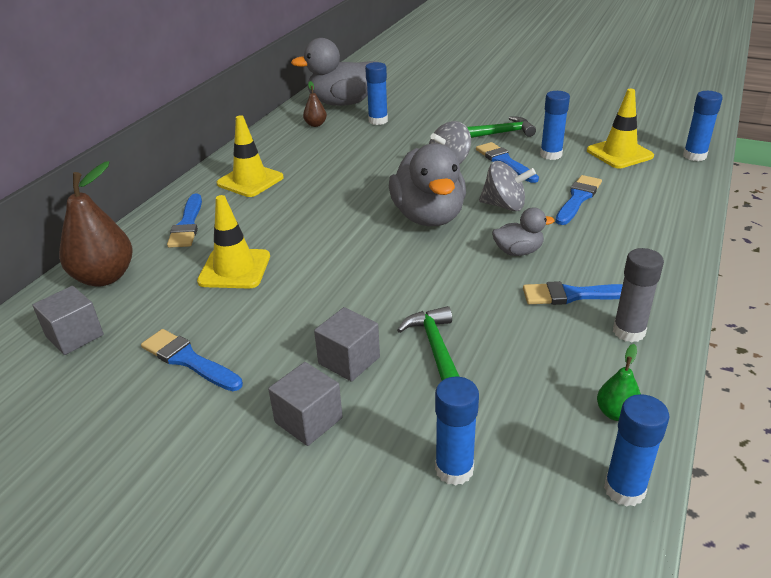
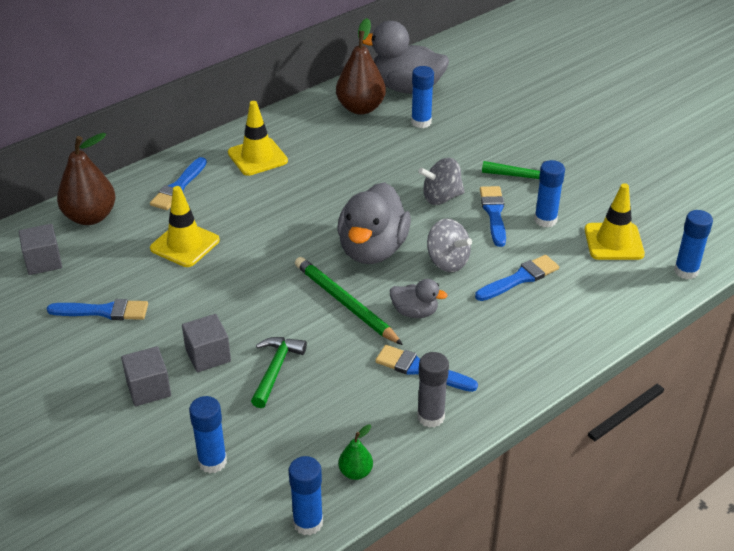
camera: 25 degrees right, 5 degrees up
(188, 360) = (103, 311): blue brush -> blue brush turned 120 degrees clockwise
(315, 124) = (361, 108): brown pear -> brown pear, size x2.07
(446, 266) = (345, 303): none -> green pencil

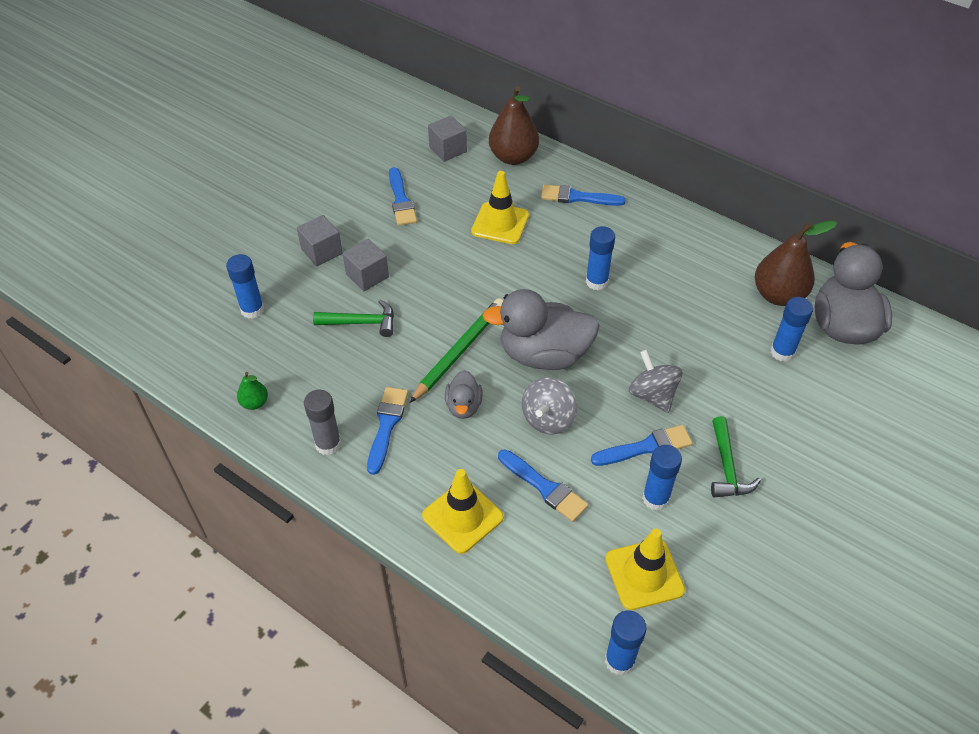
camera: 75 degrees right, 10 degrees up
(257, 157) = (649, 237): yellow traffic cone -> yellow traffic cone (462, 516)
(308, 523) = (198, 383): blue glue stick -> blue glue stick (596, 282)

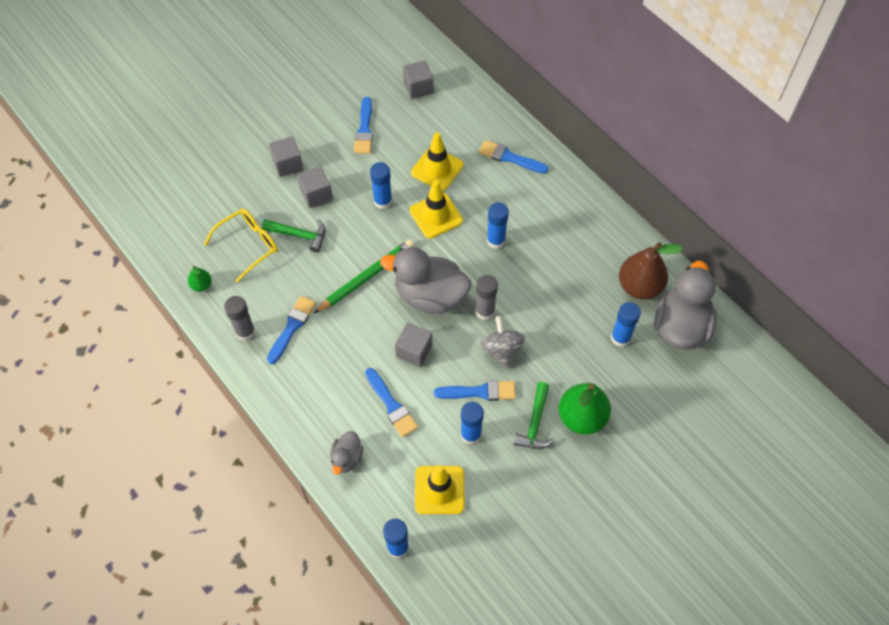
camera: 15 degrees right, 10 degrees up
(252, 310) = (220, 205): blue glue stick -> blue glue stick (382, 201)
(301, 346) = (249, 245): none -> yellow glasses
(462, 516) = (324, 413): yellow traffic cone -> yellow traffic cone (436, 215)
(463, 406) = (354, 325): grey duck -> grey duck (347, 458)
(513, 157) = (470, 107): brown pear -> none
(548, 419) = (414, 351): grey spinning top -> grey cube
(615, 357) = (485, 311): none -> grey glue stick
(778, 448) = (581, 417): none -> green pear

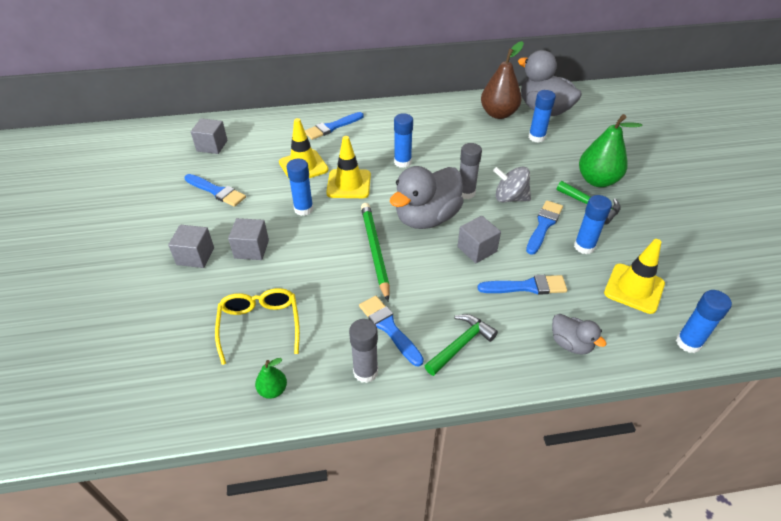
camera: 60 degrees left, 15 degrees down
(299, 235) = (286, 280): green hammer -> green hammer (461, 344)

